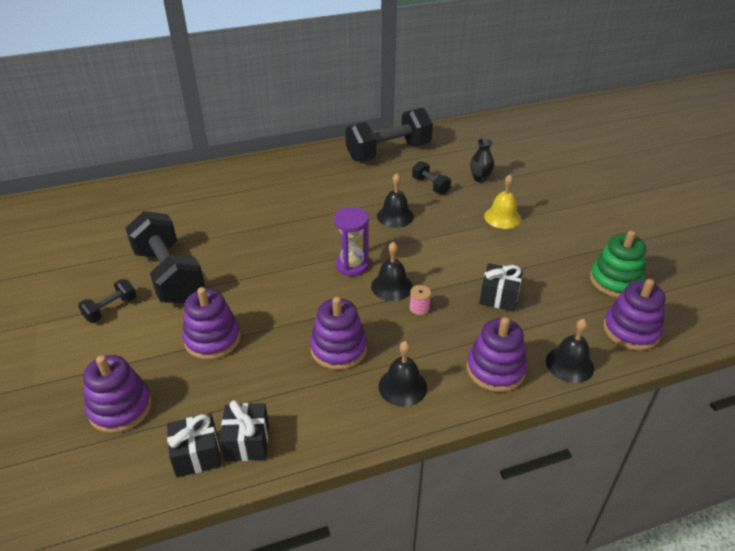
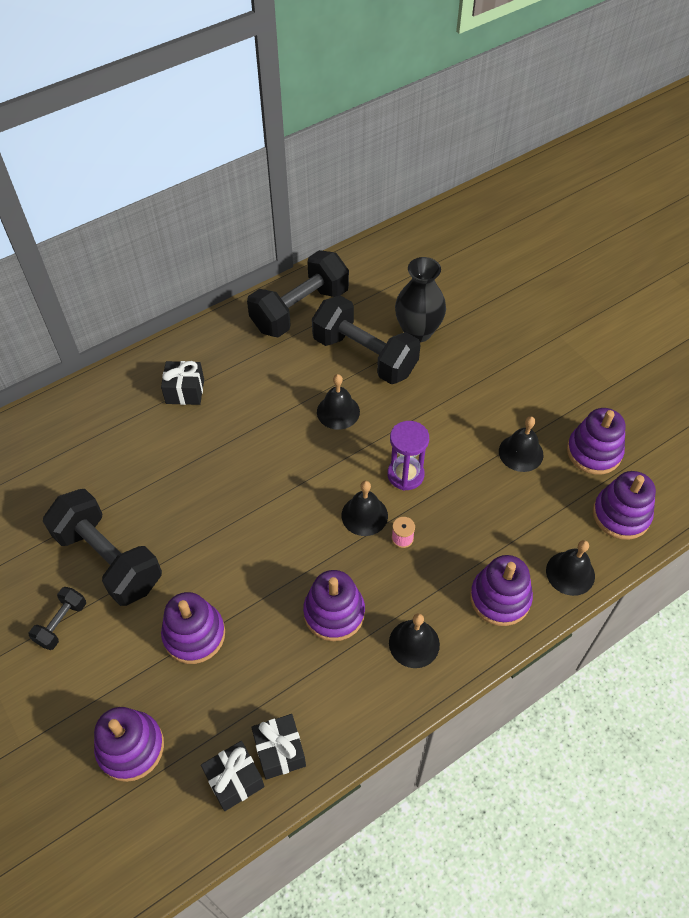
camera: 15 degrees left, 15 degrees up
(352, 265) = (312, 496): purple hourglass -> purple hourglass (405, 475)
(430, 186) = (365, 355): black dumbbell -> black dumbbell, size x2.14
(480, 178) = (418, 332): black vase -> black vase, size x1.76
(499, 297) = (481, 503): black gift -> black gift (185, 391)
(502, 217) = (457, 387): yellow bell -> none
(546, 269) = (521, 453): none -> black bell
(615, 281) = (594, 452): green stacking toy -> purple stacking toy

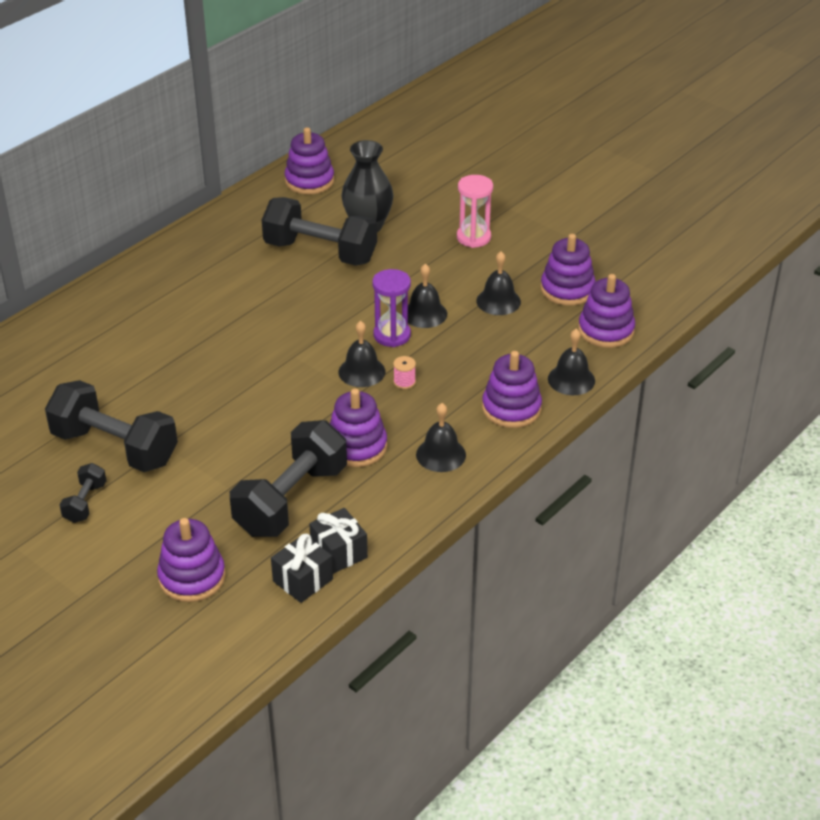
camera: 15 degrees left, 15 degrees down
(185, 391) = (144, 308): black gift -> none
(194, 635) = (224, 487): purple stacking toy -> purple stacking toy (309, 181)
(300, 310) = (241, 226): black dumbbell -> black dumbbell (291, 500)
(338, 411) = (308, 299): black bell -> black bell (424, 314)
(516, 366) = (473, 237): none -> pink hourglass

